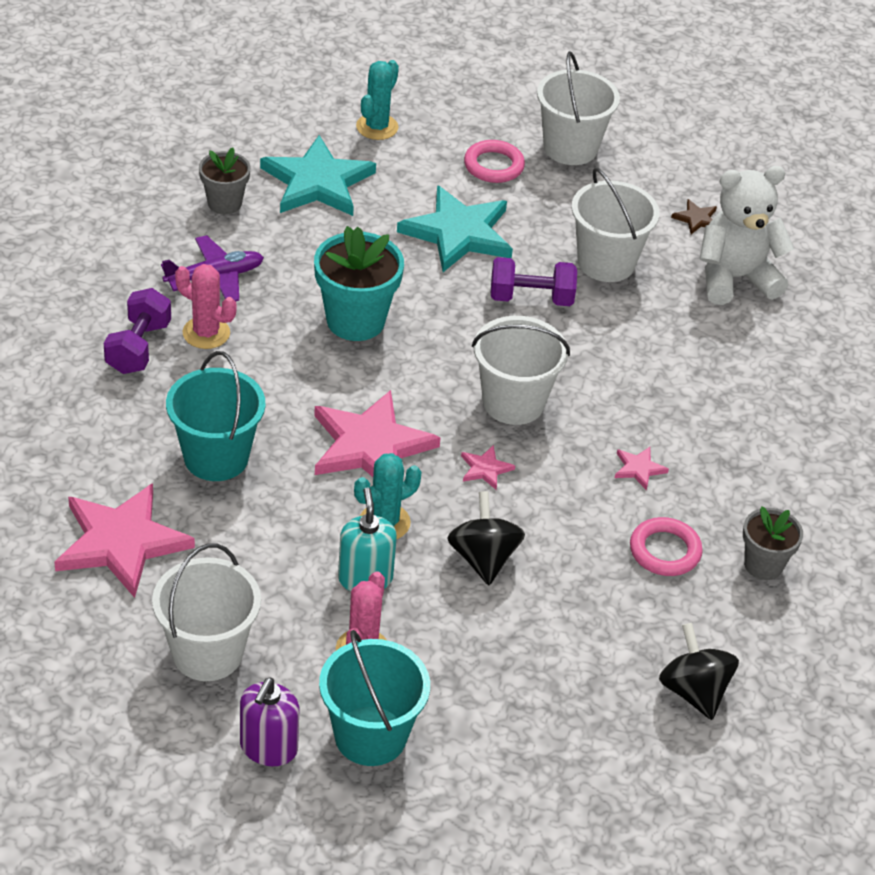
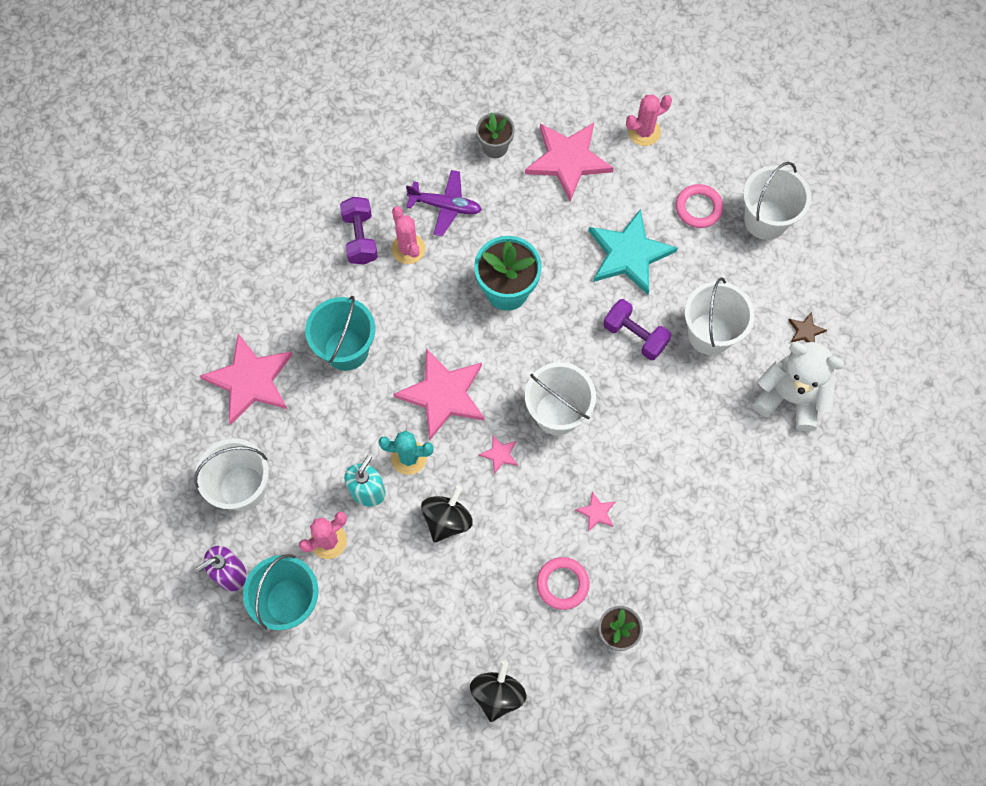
camera: 40 degrees right, 25 degrees up
(138, 347) = (360, 238): purple dumbbell -> purple dumbbell turned 60 degrees counterclockwise
(317, 182) = (568, 160): turquoise star -> pink star
(377, 127) = (644, 132): turquoise cactus -> pink cactus

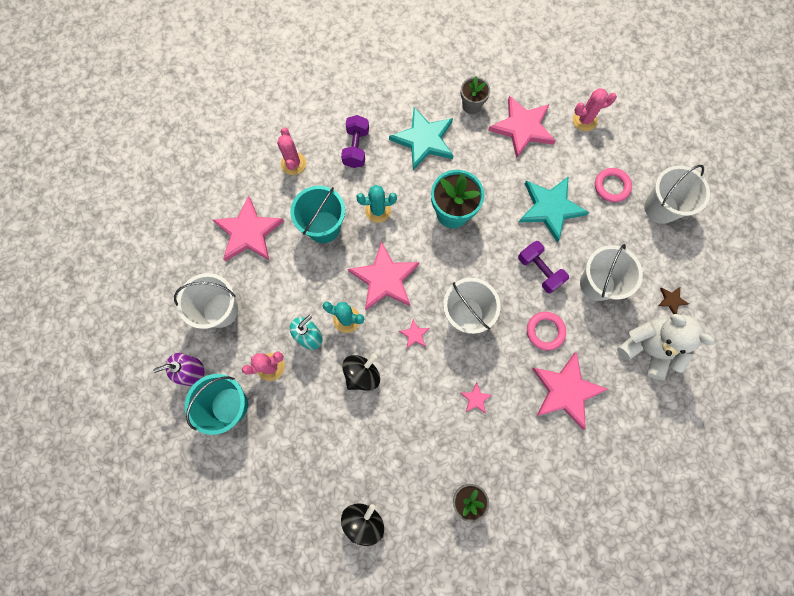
camera: 15 degrees right, 5 degrees up
(408, 249) = (388, 164): pink cactus -> pink cactus (293, 163)
(410, 311) = (378, 210): none -> turquoise cactus
(445, 206) = (424, 140): purple plane -> turquoise star
(562, 584) = (435, 447): pink ring -> pink ring (545, 331)
(704, 473) = (566, 390): none -> pink star

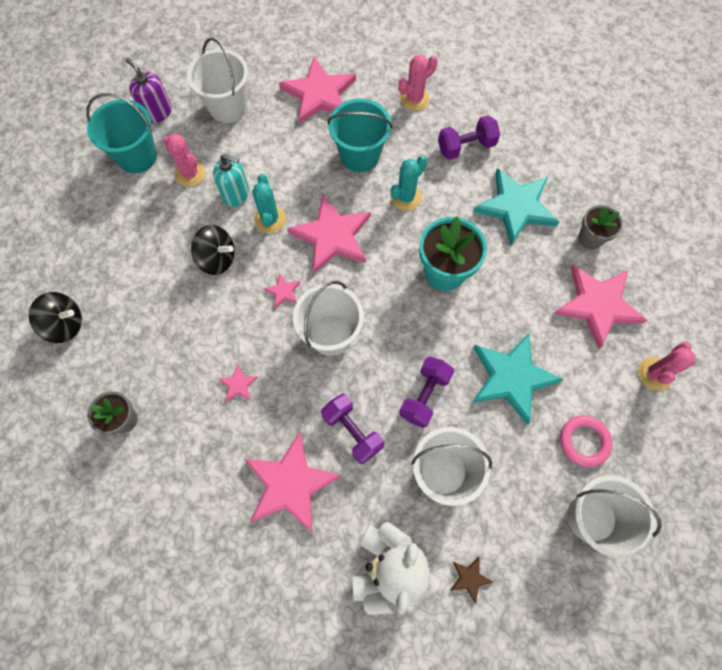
camera: 65 degrees right, 5 degrees down
(378, 210) = (406, 197): turquoise cactus -> turquoise cactus turned 75 degrees clockwise
(545, 331) = (352, 431): pink ring -> purple dumbbell
(584, 120) = (655, 374): pink cactus -> pink cactus turned 75 degrees clockwise

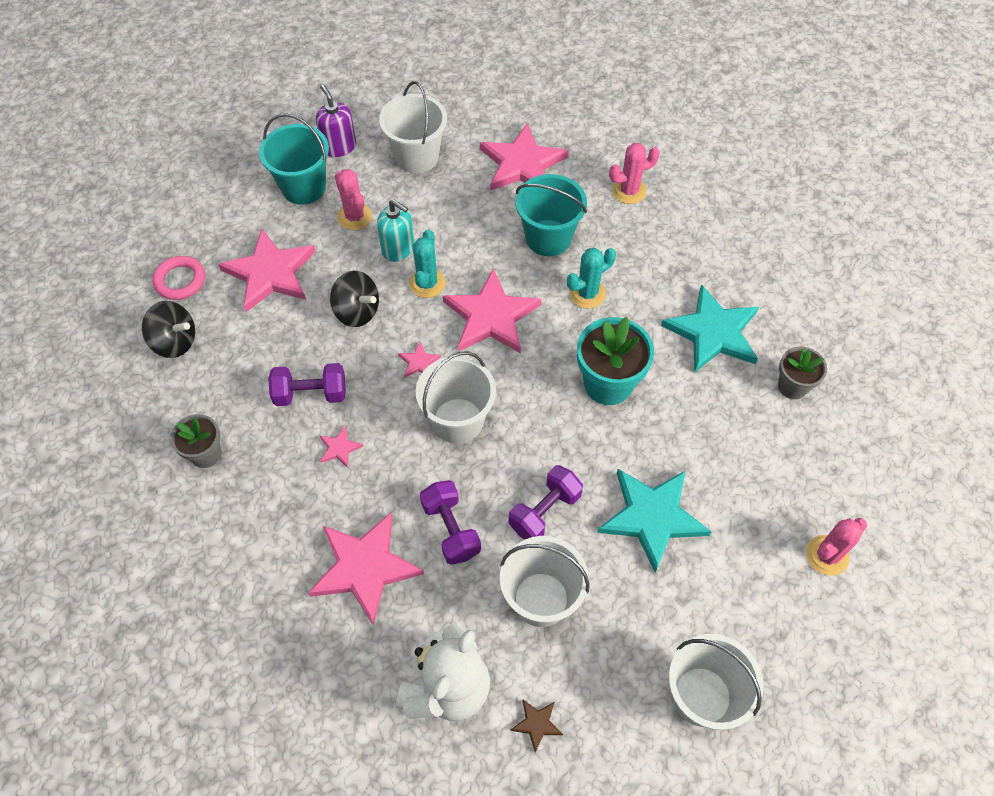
camera: 15 degrees right, 10 degrees down
(466, 147) = (673, 254): purple dumbbell -> purple dumbbell (311, 394)
(584, 441) = (717, 609): pink ring -> pink ring (180, 280)
(597, 305) = (779, 462): pink star -> pink star (270, 273)

